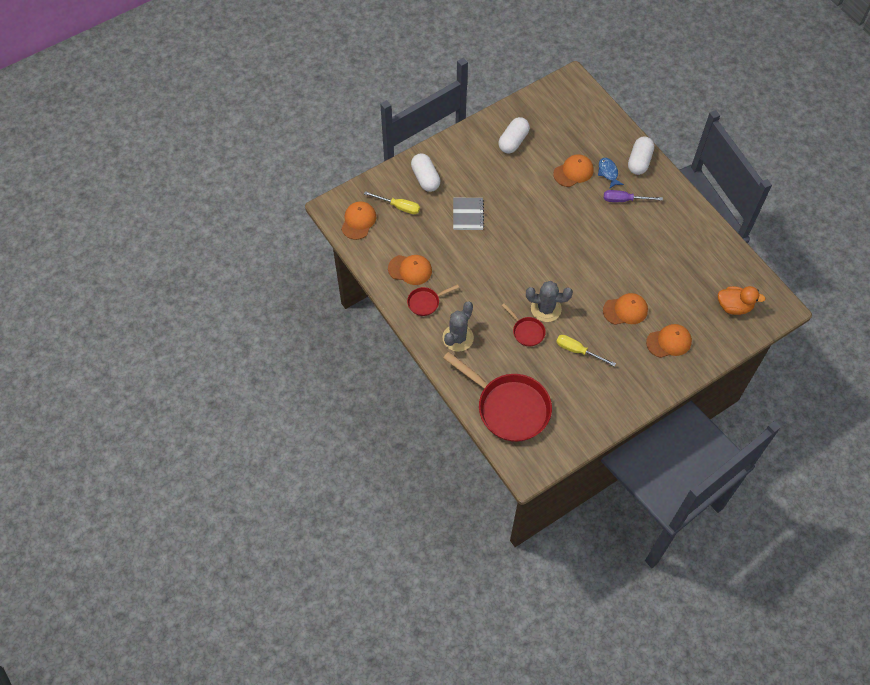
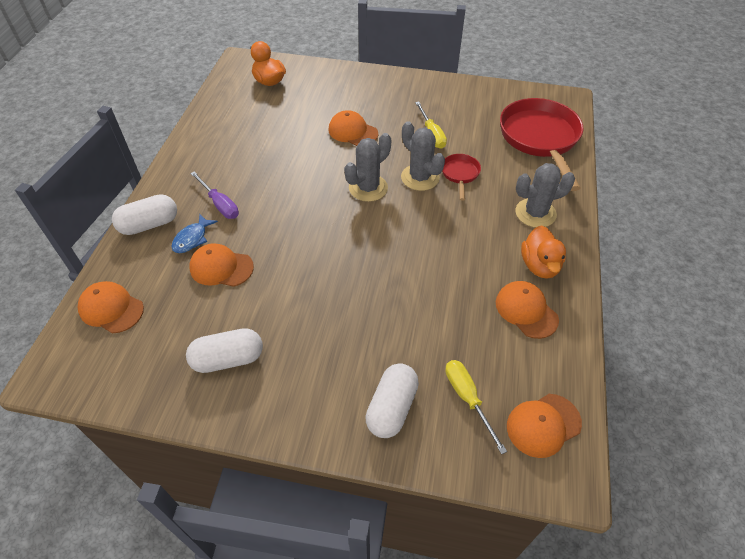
camera: 135 degrees left, 10 degrees down
(425, 302) = (539, 265): red pan -> orange duck
(468, 214) = (391, 317): grey notebook -> none
(565, 276) = (368, 188): none -> grey cactus
(669, 342) = (350, 94): orange cap -> orange cap (111, 309)

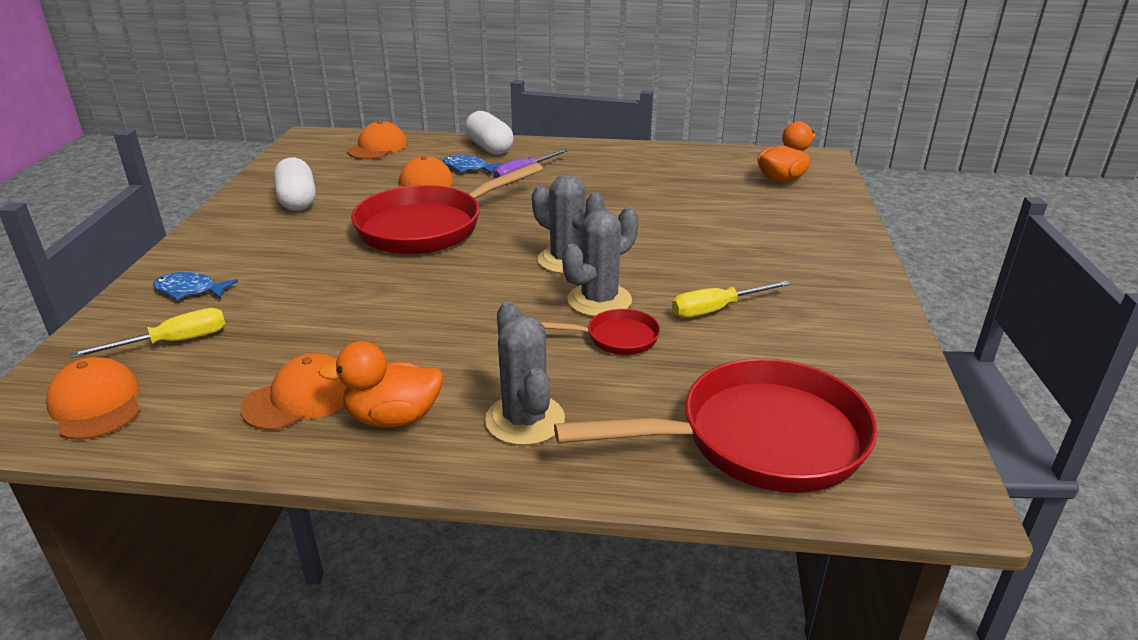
camera: 85 degrees right, 20 degrees down
(304, 261) = (428, 227): none -> red pan
(353, 132) = (693, 243): orange cap -> none
(392, 408) = (190, 290): white capsule -> blue fish

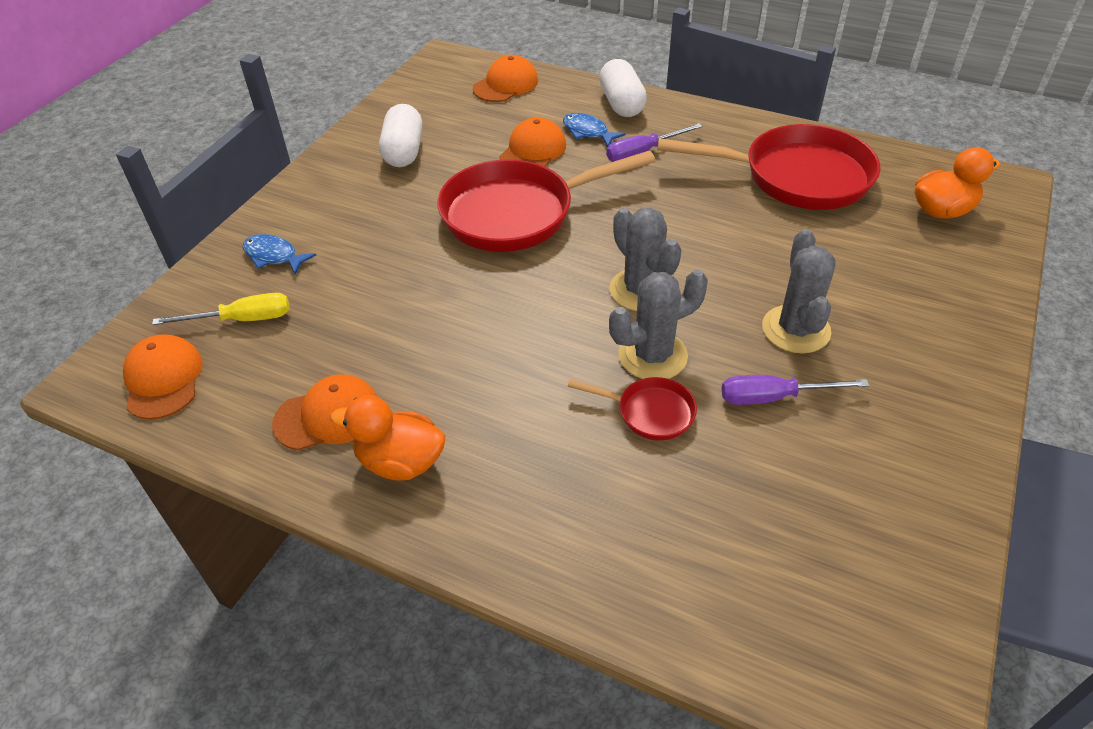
camera: 20 degrees right, 15 degrees up
(525, 420) = (518, 497): grey cactus -> grey cactus (795, 329)
(716, 309) = (774, 397): yellow screwdriver -> purple screwdriver
(759, 439) = (741, 587): red pan -> red pan (797, 177)

